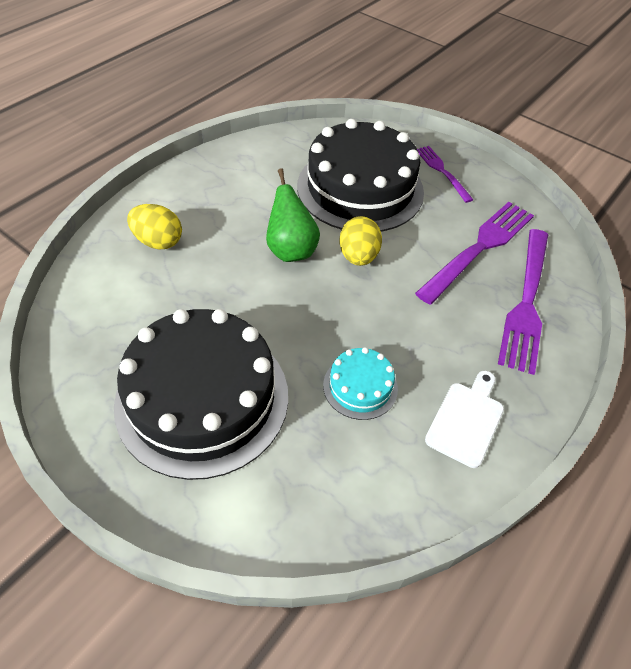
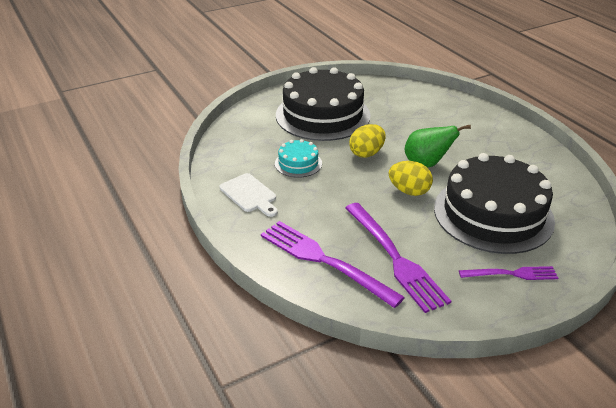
camera: 115 degrees right, 15 degrees down
(158, 241) = (452, 117): yellow egg -> yellow egg (366, 153)

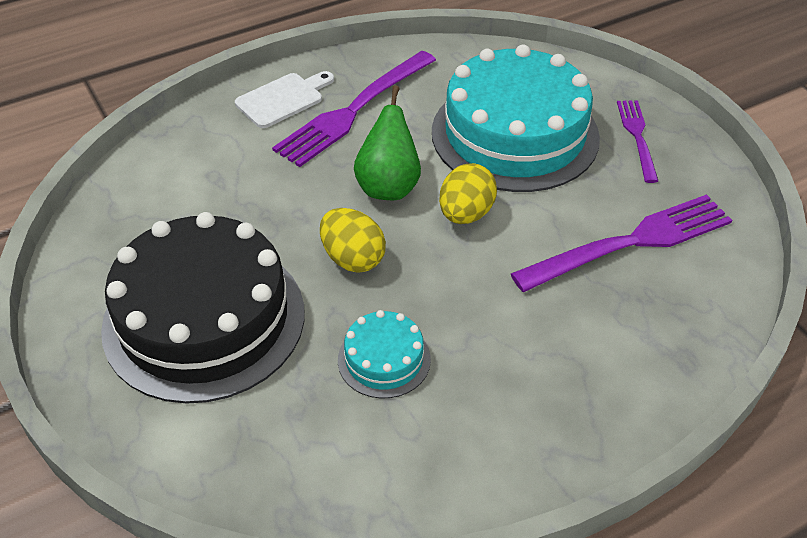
camera: 90 degrees left, 10 degrees up
(250, 194) = (490, 435): white cutting board -> white cutting board (283, 99)
(323, 260) = (654, 325): purple fork -> purple fork (353, 111)
(493, 214) = (515, 134): black cake -> turquoise cake

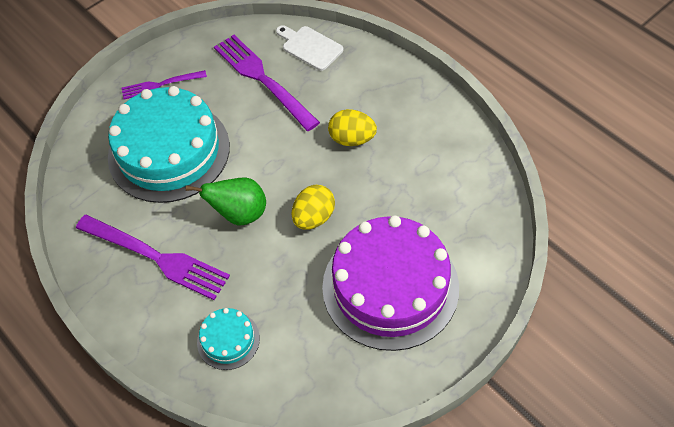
camera: 100 degrees left, 10 degrees up
(204, 319) = (390, 287): black cake -> purple cake
(283, 99) = (148, 312): white cutting board -> white cutting board (310, 47)
(384, 359) = (390, 181): turquoise cake -> turquoise cake (228, 340)
(466, 214) = (257, 164): yellow egg -> yellow egg (352, 139)

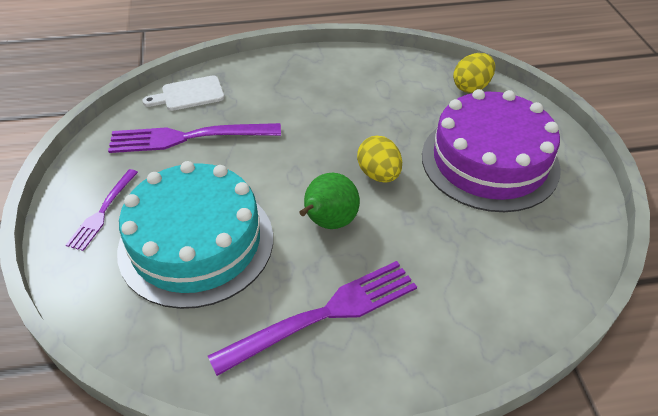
camera: 60 degrees left, 10 degrees down
(228, 340) = (473, 298): turquoise cake -> none
(352, 139) = (317, 115): yellow egg -> yellow egg (471, 87)

